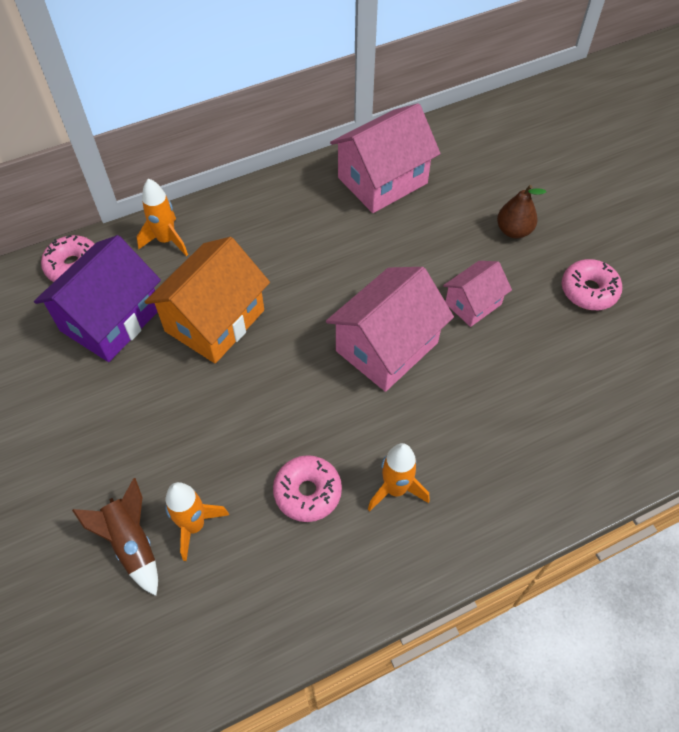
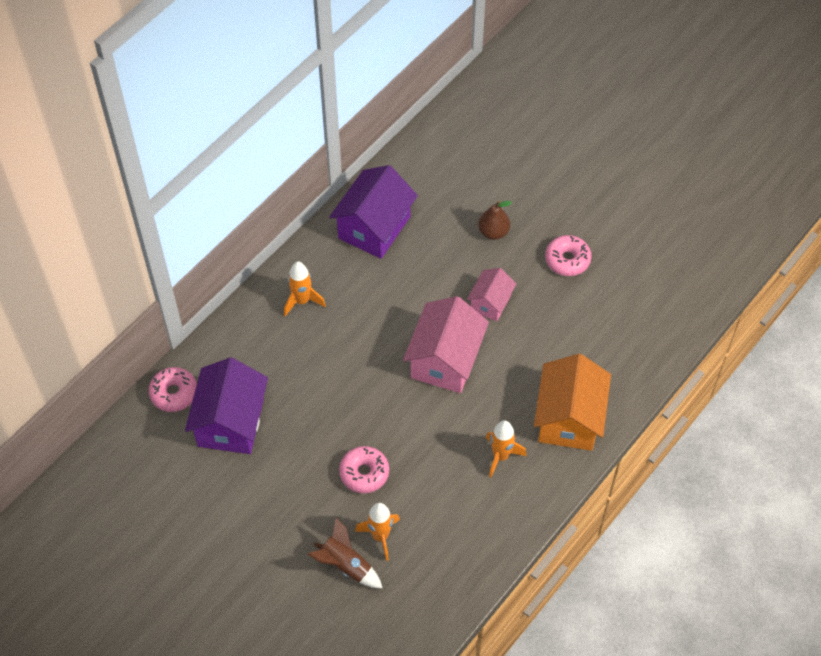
camera: 25 degrees left, 0 degrees up
(166, 240) = (234, 344): orange rocket -> orange rocket (302, 301)
(214, 320) = (309, 391): orange house -> orange house (569, 418)
(307, 492) = (444, 483): pink donut -> pink donut (364, 473)
(382, 180) = (374, 227): pink house -> purple house

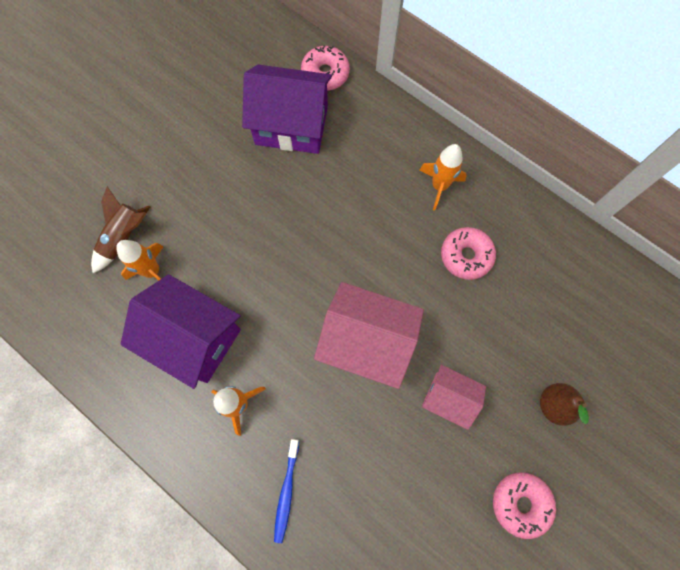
camera: 90 degrees right, 15 degrees up
(364, 473) = (227, 254): pink donut -> pink donut (466, 256)
(374, 227) = (545, 261): purple house -> purple house (194, 338)
(569, 418) = (286, 492): orange house -> blue toothbrush

